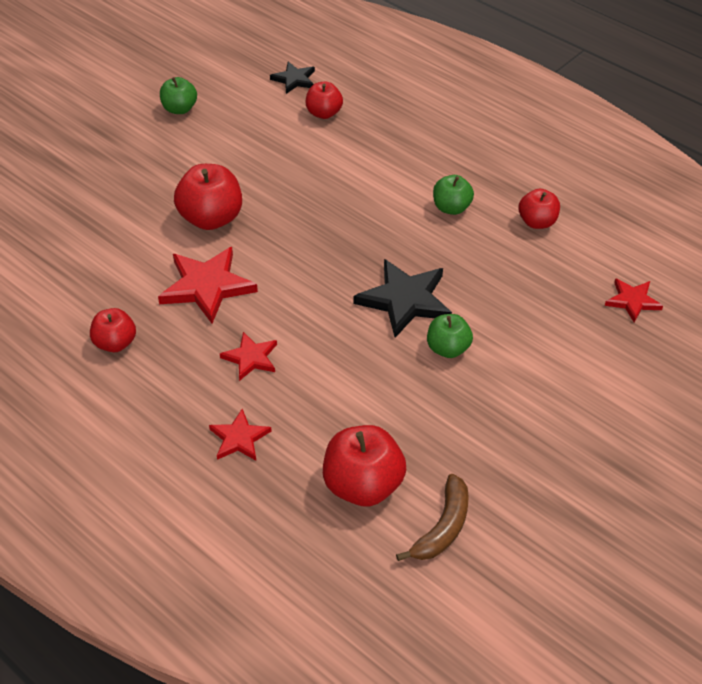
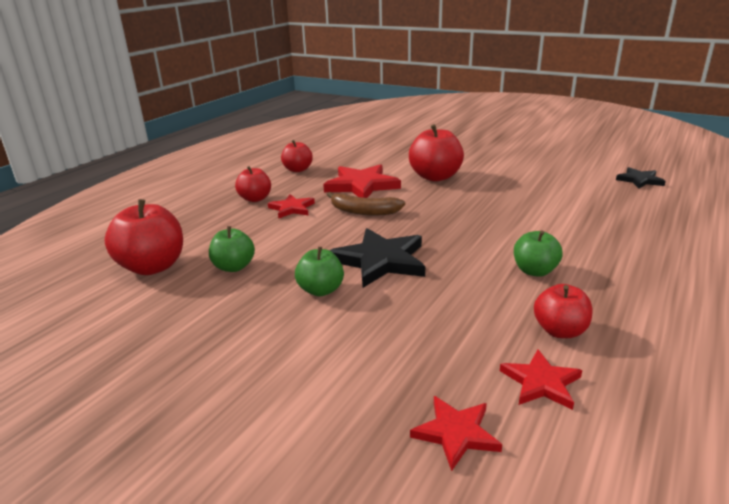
camera: 80 degrees right, 20 degrees down
(179, 109) = (548, 152): green apple -> green apple (234, 267)
(239, 438) = (211, 215): red star -> red star (541, 383)
(324, 113) = (609, 196): red apple -> red apple (255, 199)
(443, 527) = (92, 310): brown banana -> brown banana (364, 211)

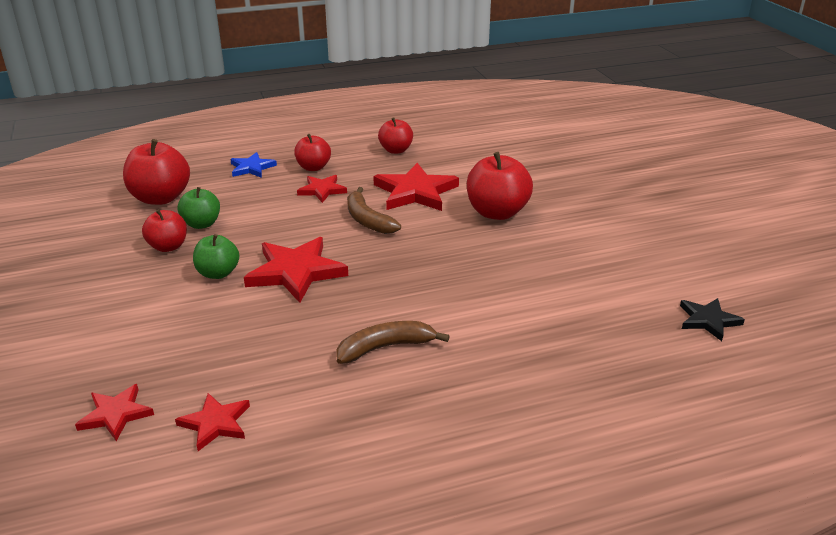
camera: 40 degrees right, 5 degrees up
(201, 217) = (252, 168): none -> blue star
(380, 261) = (296, 272): black star -> red star
(534, 271) = (385, 347): green apple -> brown banana
(560, 331) = (301, 401): red apple -> red apple (168, 247)

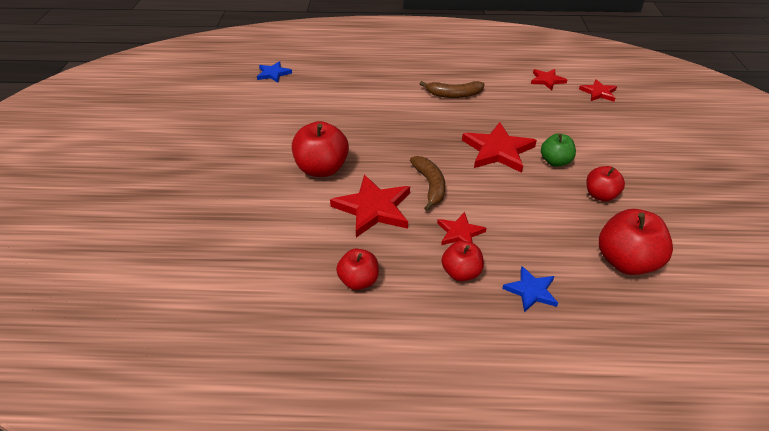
camera: 160 degrees left, 10 degrees up
(201, 224) = (576, 214): green apple -> none
(708, 320) = (273, 74): black star -> blue star

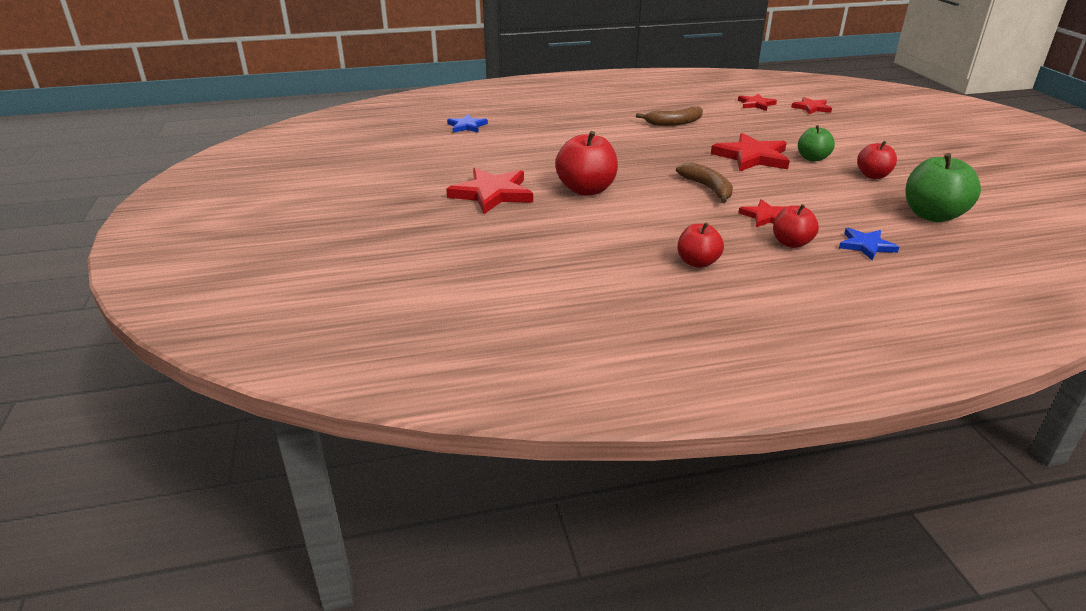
camera: 15 degrees left, 10 degrees down
(373, 208) = (666, 211): red star -> red star (492, 194)
(626, 262) = (932, 215): red apple -> green apple

